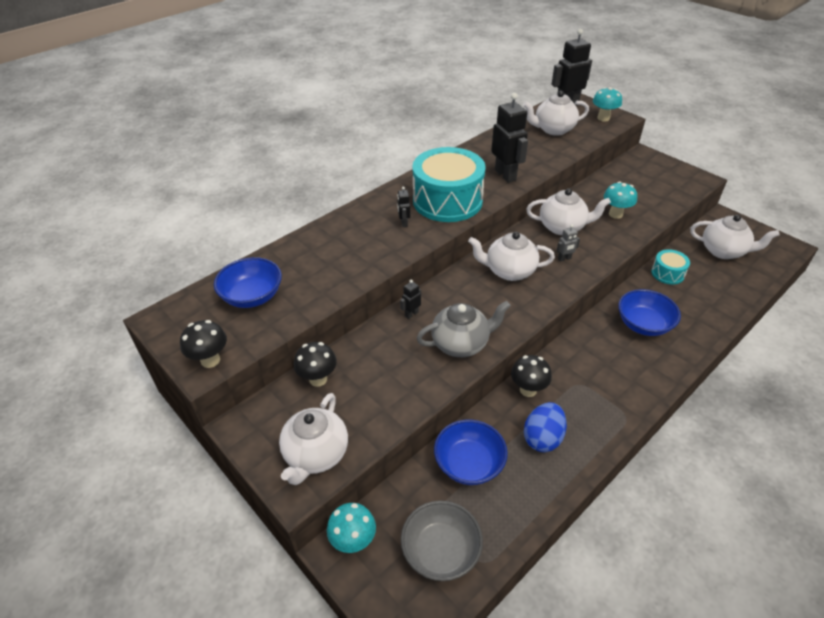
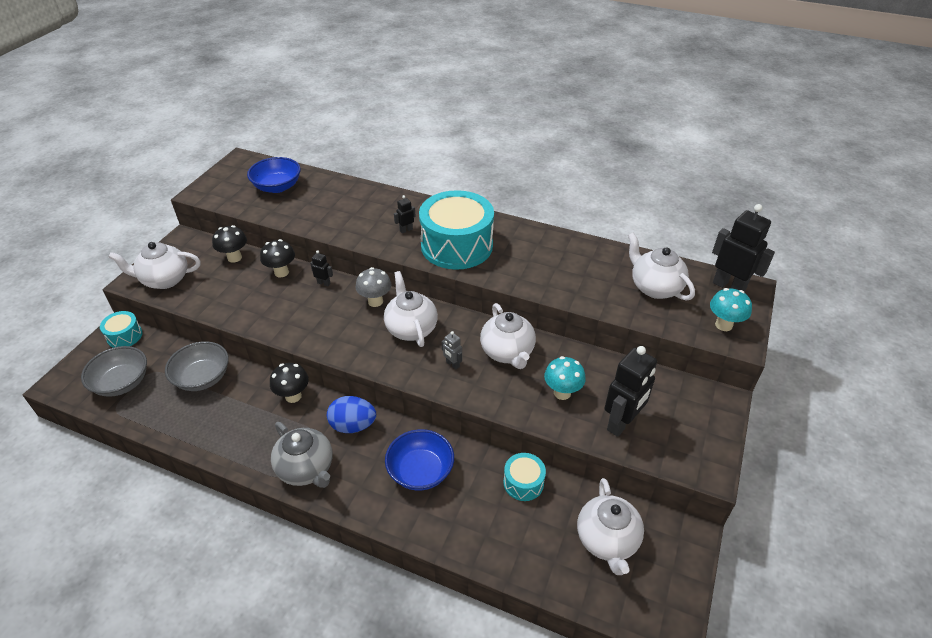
camera: 65 degrees right, 0 degrees up
(210, 360) = (207, 193): black mushroom -> black mushroom (281, 272)
(353, 541) = (124, 336): turquoise mushroom -> turquoise drum
(460, 284) = (375, 301): none -> grey mushroom
(461, 344) = (298, 321): grey teapot -> grey teapot (306, 469)
(469, 463) = (203, 378): blue bowl -> grey bowl
(505, 175) = (528, 272): black robot -> black robot (621, 423)
(542, 438) = (240, 418): blue egg -> blue egg (353, 425)

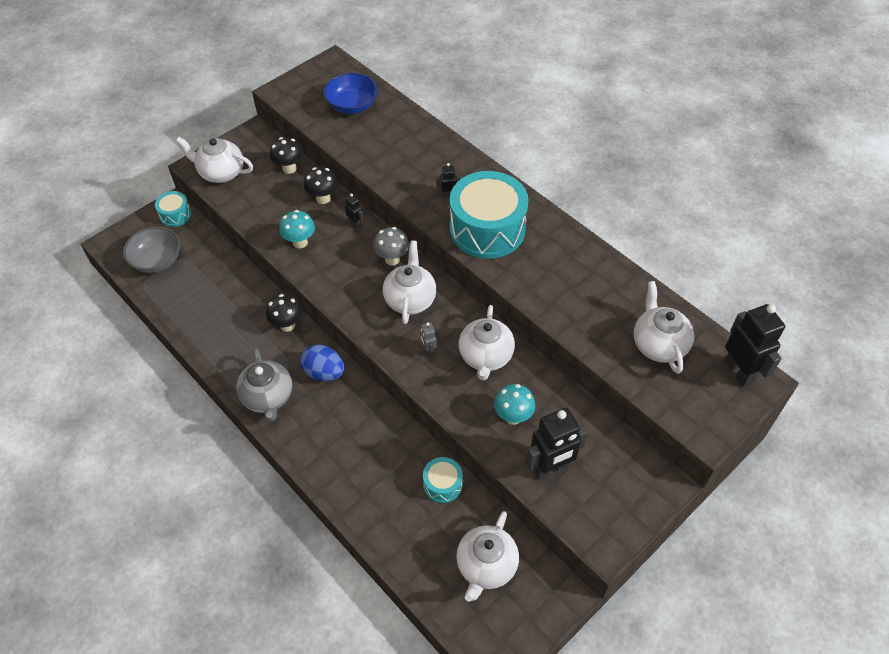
camera: 25 degrees right, 10 degrees up
(203, 378) = (221, 279): grey bowl -> none
(420, 471) = (360, 437): blue bowl -> none
(723, 325) = (702, 411): turquoise mushroom -> turquoise mushroom (300, 242)

